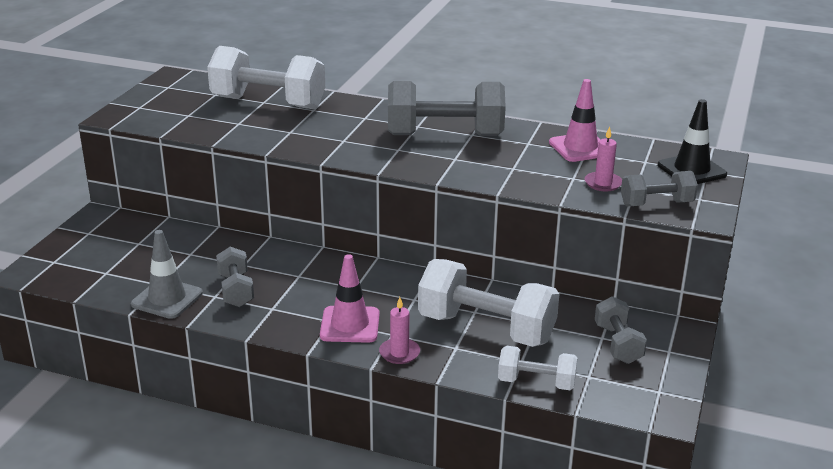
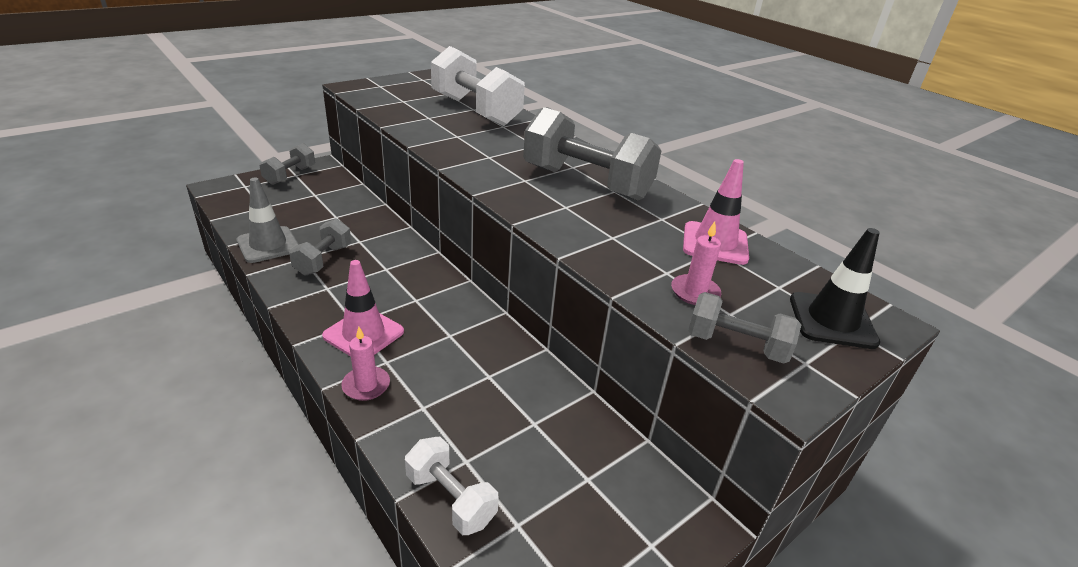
camera: 30 degrees right, 5 degrees up
(486, 329) = (477, 401): white dumbbell -> none
(618, 344) = (597, 498): grey dumbbell -> grey dumbbell (290, 175)

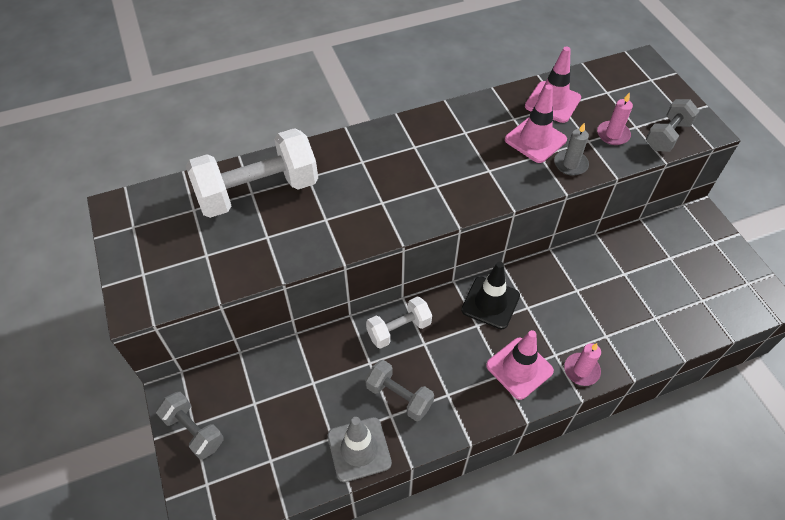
camera: 70 degrees left, 20 degrees up
(450, 499) = (684, 331): white dumbbell -> white dumbbell (399, 329)
(586, 183) = (448, 146): grey dumbbell -> none
(612, 259) = (570, 164): none -> grey candle
(636, 233) = (535, 140): none -> pink traffic cone
(832, 320) = (643, 84): black traffic cone -> black traffic cone (490, 303)

